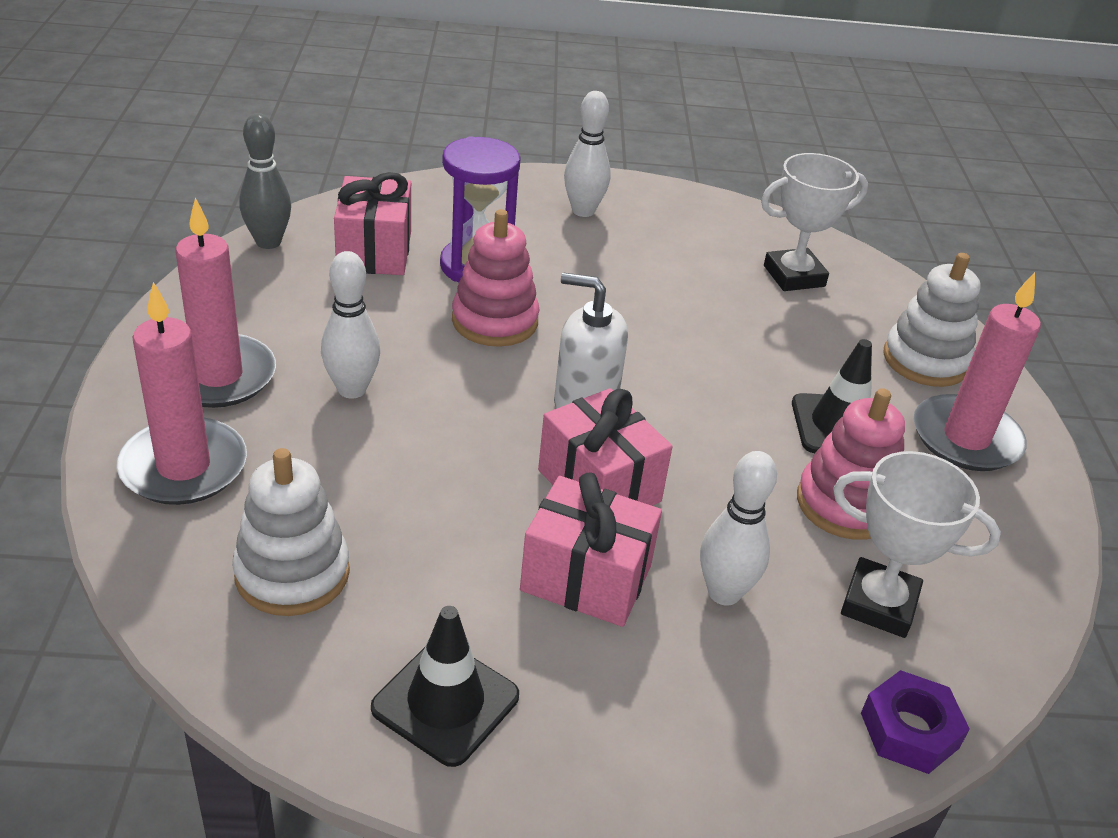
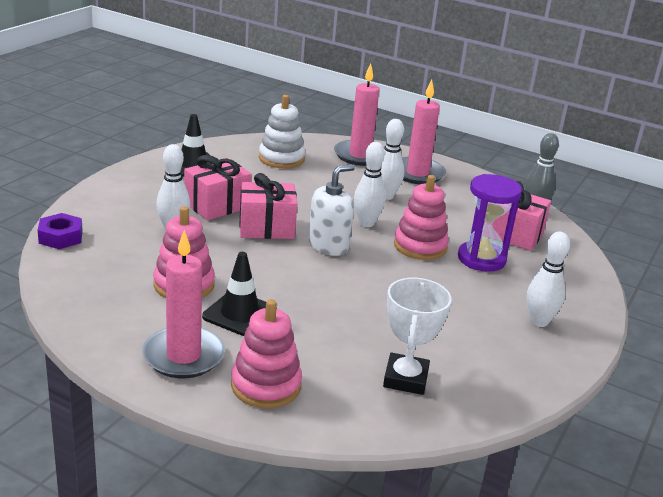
camera: 120 degrees right, 10 degrees down
(473, 386) = (366, 223): none -> white bowling pin
(879, 604) = (120, 262): white trophy -> none
(925, 360) = (266, 386): white stacking toy -> pink stacking toy

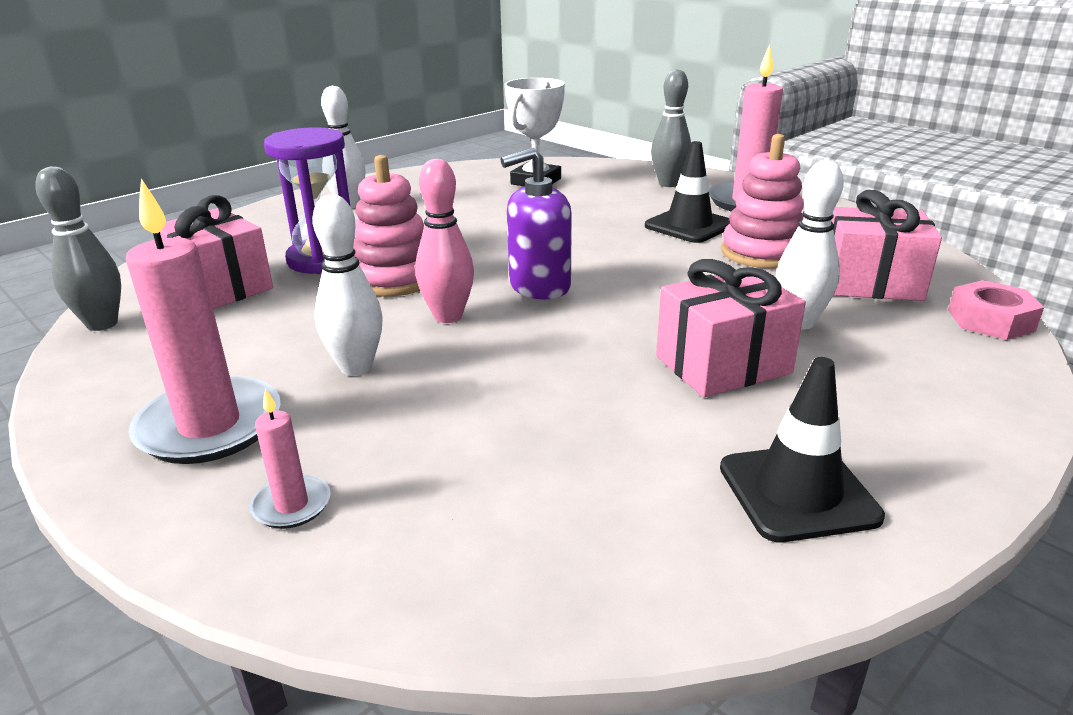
camera: 160 degrees left, 0 degrees up
(61, 237) = (990, 320): purple nut -> pink nut
(266, 227) = (632, 318): pink gift -> pink gift (870, 283)
(266, 386) = (668, 184): pink stacking toy -> grey bowling pin
(281, 158) = (536, 505): white stacking toy -> none
(328, 246) = (539, 286): white soap dispenser -> purple soap dispenser
(360, 155) = (292, 505): pink candle -> pink candle, size x0.48
(366, 223) = (448, 316): white bowling pin -> pink bowling pin

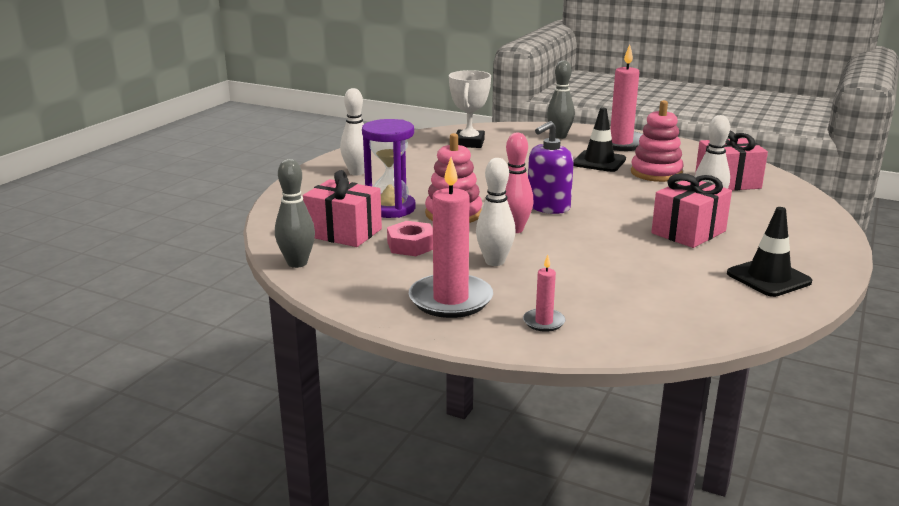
camera: 20 degrees left, 5 degrees down
(990, 320) = (799, 194): pink nut -> pink nut (411, 245)

